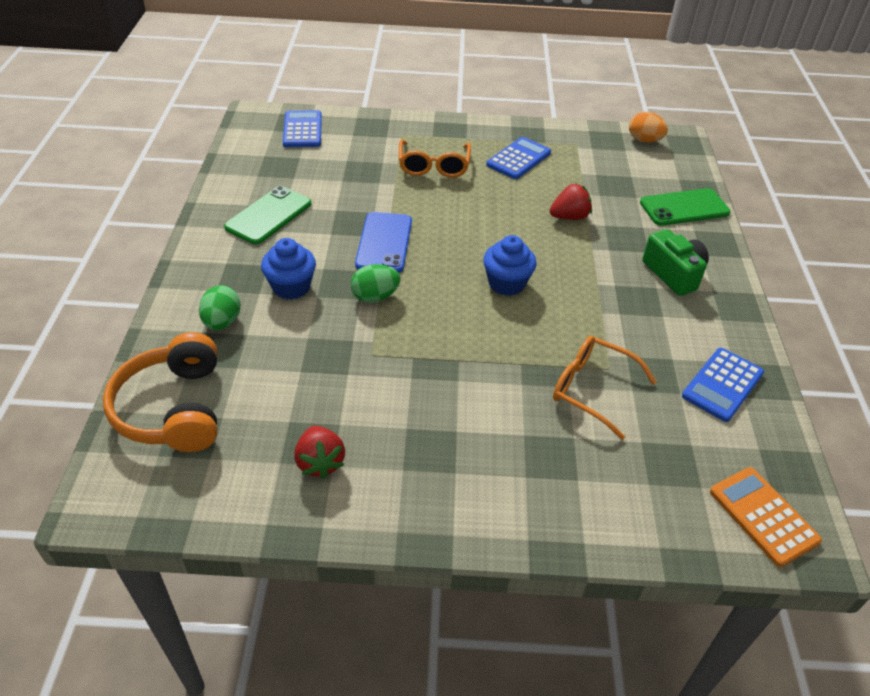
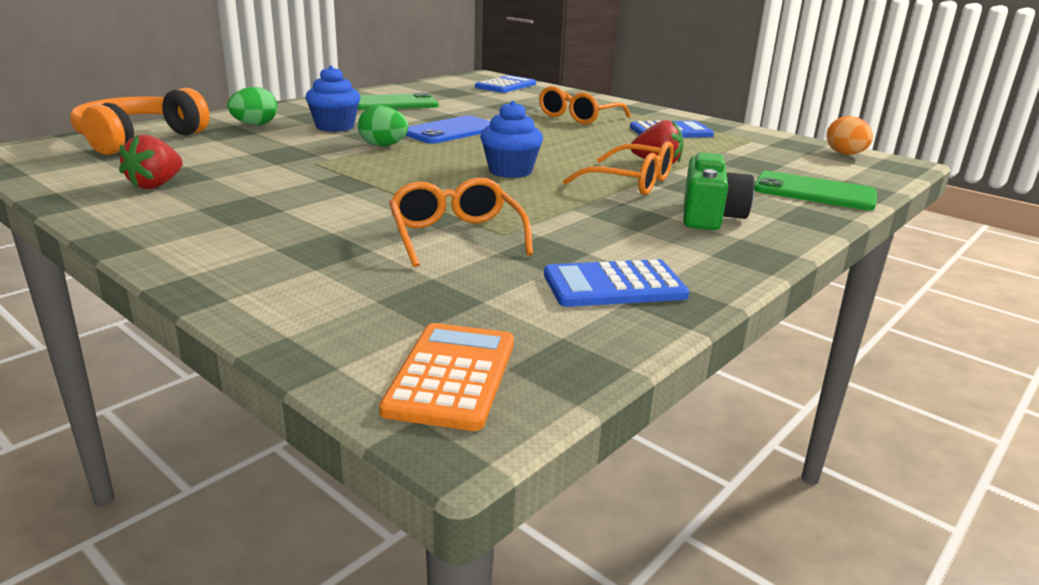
camera: 40 degrees right, 20 degrees down
(588, 255) = (631, 182): none -> orange glasses

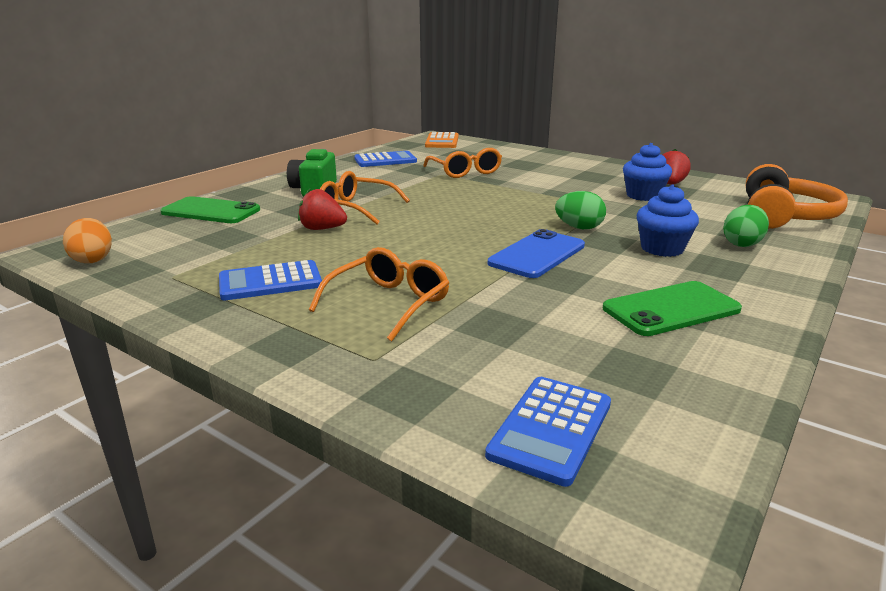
camera: 175 degrees right, 0 degrees up
(510, 171) = (452, 211): blue cupcake -> blue cupcake (643, 196)

